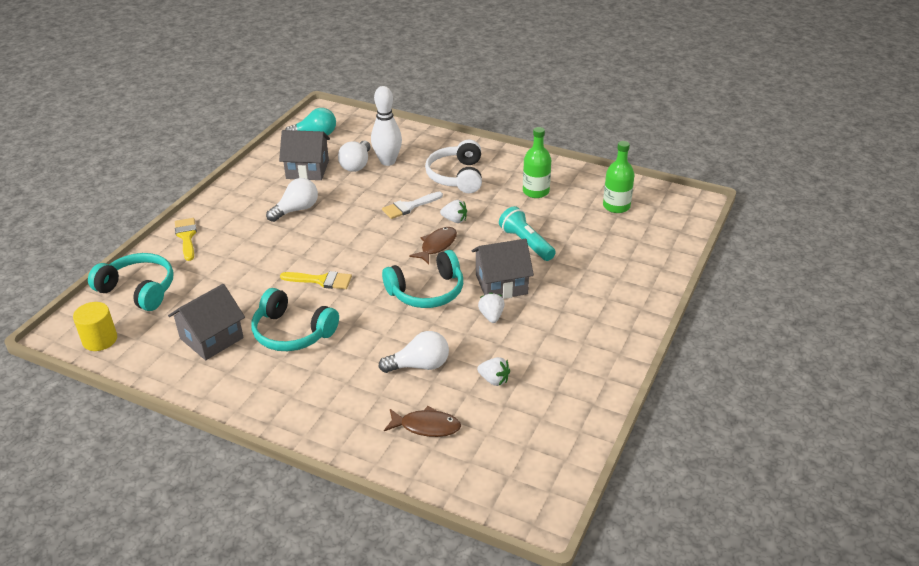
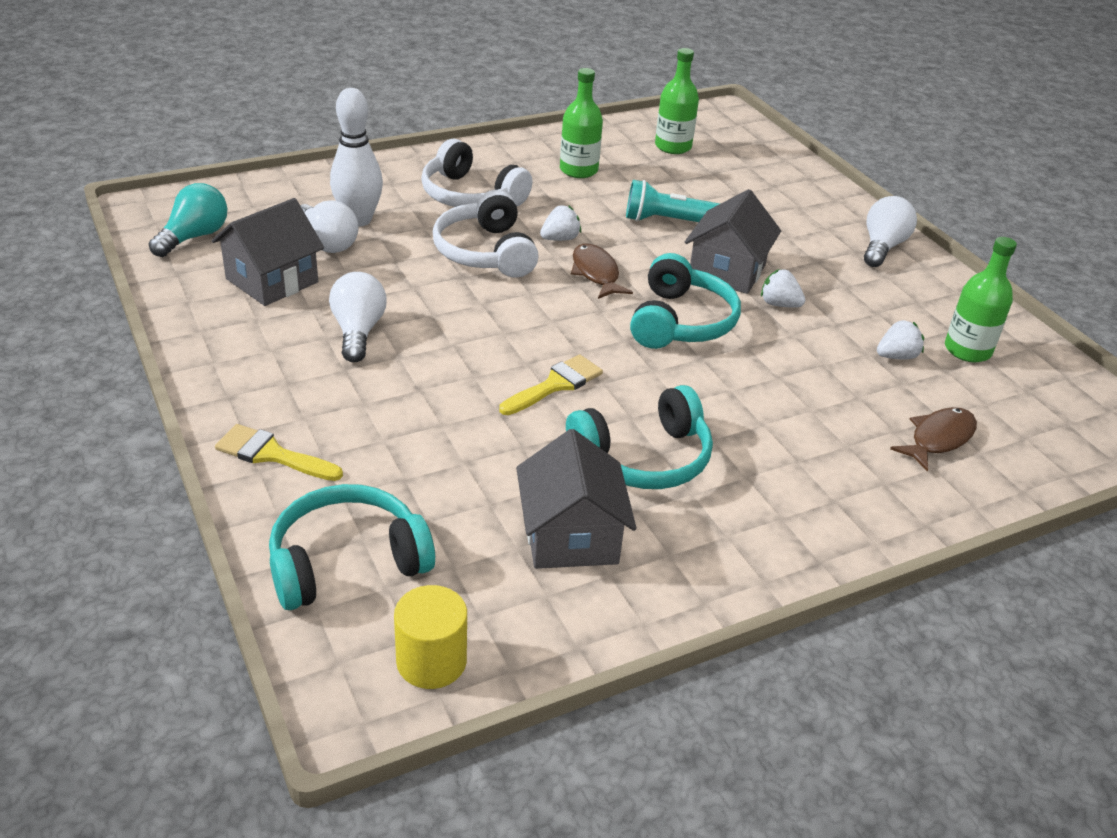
camera: 55 degrees left, 0 degrees up
(409, 206) = (485, 252): white brush -> white headphones
(419, 365) = (820, 392): white light bulb -> white light bulb (882, 247)
(539, 406) = (967, 350): none -> green bottle

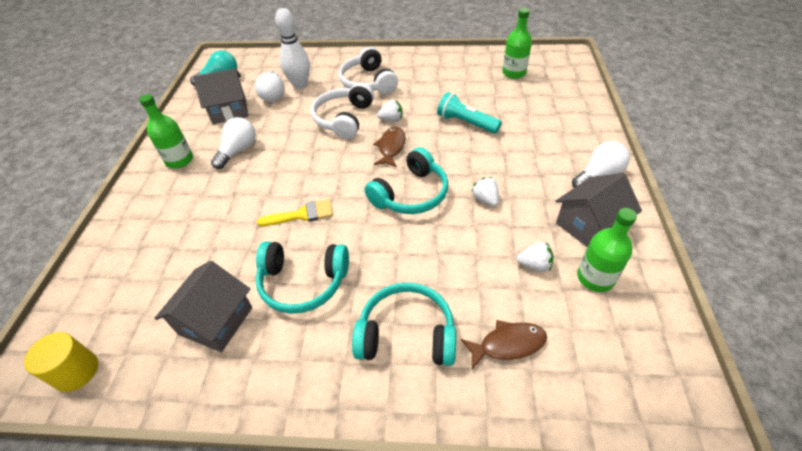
camera: 35 degrees right, 10 degrees up
(272, 454) = (135, 211): yellow brush -> none
(347, 561) = (103, 288): turquoise headphones -> turquoise headphones (406, 333)
(578, 170) = (442, 78): green bottle -> green bottle (179, 160)
(727, 271) = (472, 166): grey house -> grey house (589, 226)

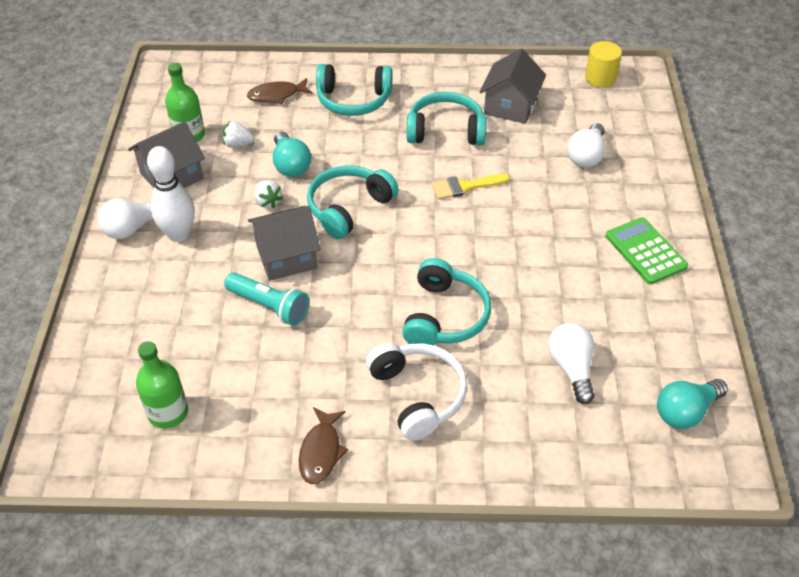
camera: 175 degrees right, 0 degrees up
(179, 160) = (645, 251): green bottle -> green calculator
(229, 110) = (626, 335): grey house -> grey house (286, 257)
(238, 151) = (575, 264): white light bulb -> white light bulb (586, 156)
(300, 85) = (534, 391): white bowling pin -> white bowling pin (179, 234)
(344, 119) = (445, 316): white headphones -> turquoise headphones
(391, 120) = (375, 313): white strawberry -> none
(391, 147) = (373, 268): brown fish -> brown fish (321, 451)
(471, 238) = (290, 165): none -> turquoise light bulb

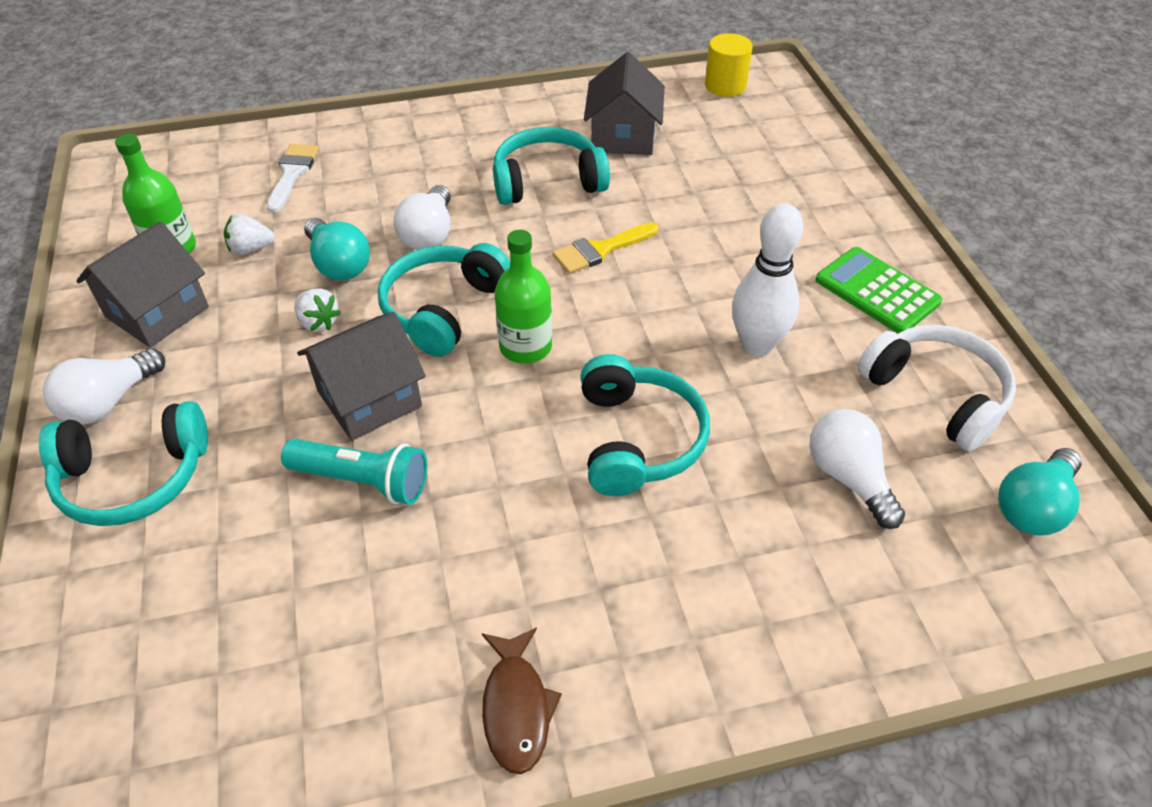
camera: 15 degrees left, 0 degrees up
(168, 413) = (234, 703): green bottle -> green bottle (525, 347)
(179, 234) = (188, 397): white bowling pin -> white bowling pin (757, 345)
(276, 95) = (292, 173): brown fish -> white brush
(353, 100) = (406, 162): turquoise headphones -> turquoise headphones (133, 478)
(418, 395) = (641, 572): white headphones -> white headphones (936, 394)
(586, 156) = (747, 182): white light bulb -> white light bulb (429, 234)

